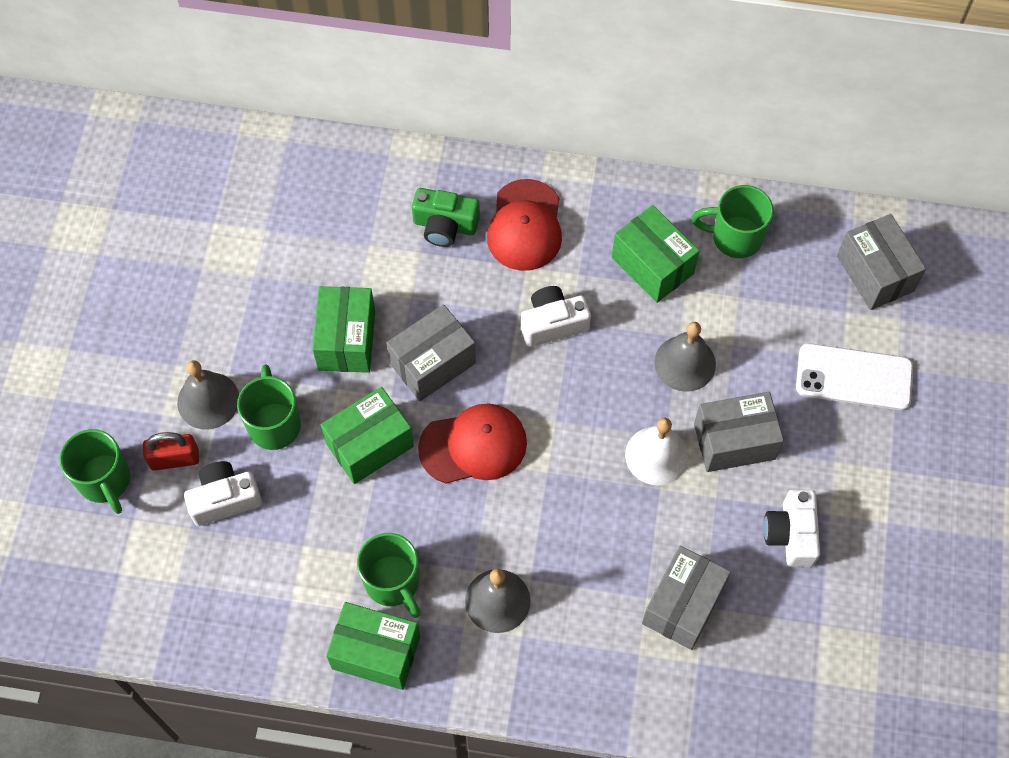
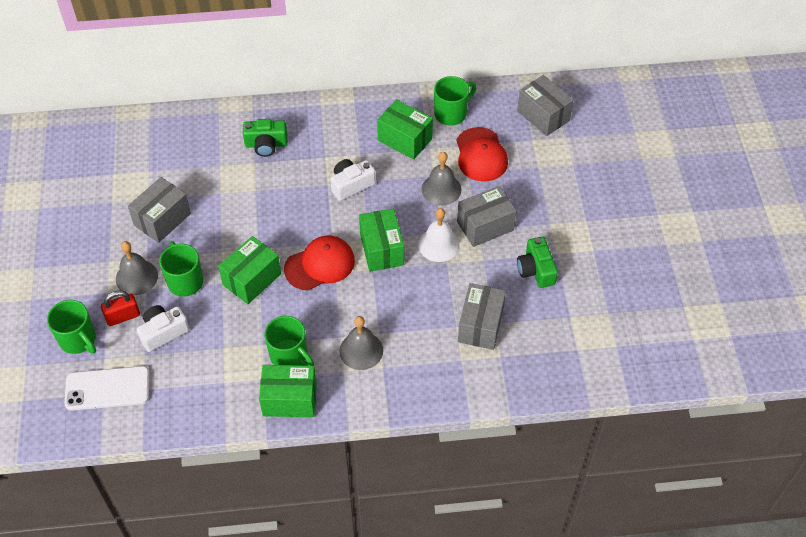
camera: 15 degrees left, 10 degrees down
(346, 340) = (220, 222): green box -> green box (381, 249)
(432, 363) = (280, 224): grey box -> grey box (162, 219)
(525, 226) = (318, 134): red cap -> red cap (481, 155)
(735, 237) = (451, 113): green mug -> green mug turned 150 degrees clockwise
(791, 534) = (536, 270): white camera -> green camera
(854, 377) = (548, 174): white phone -> white phone (107, 388)

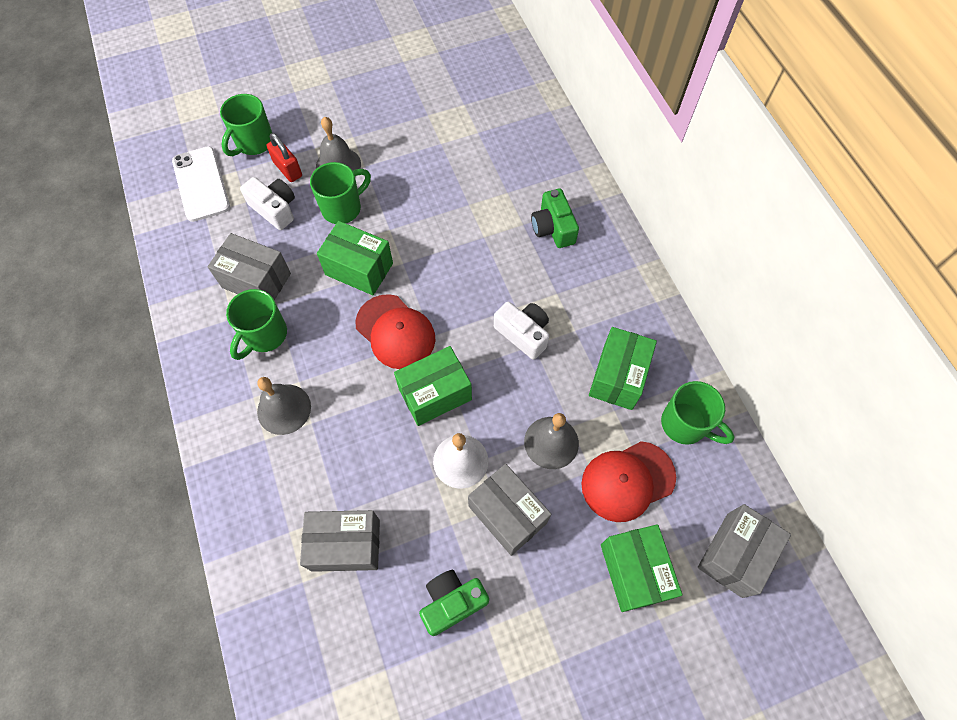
camera: 75 degrees right, 10 degrees up
(162, 219) = (417, 164): grey box -> grey box (256, 280)
(289, 399) = (208, 351): green box -> green box (634, 571)

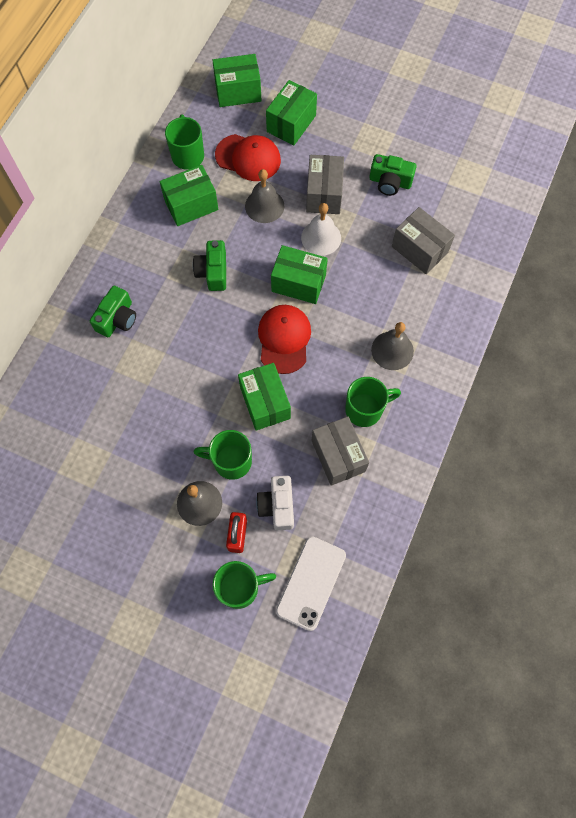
camera: 135 degrees left, 5 degrees up
(523, 334) = (213, 272): white camera -> green camera
(734, 554) = (238, 92): grey box -> green box

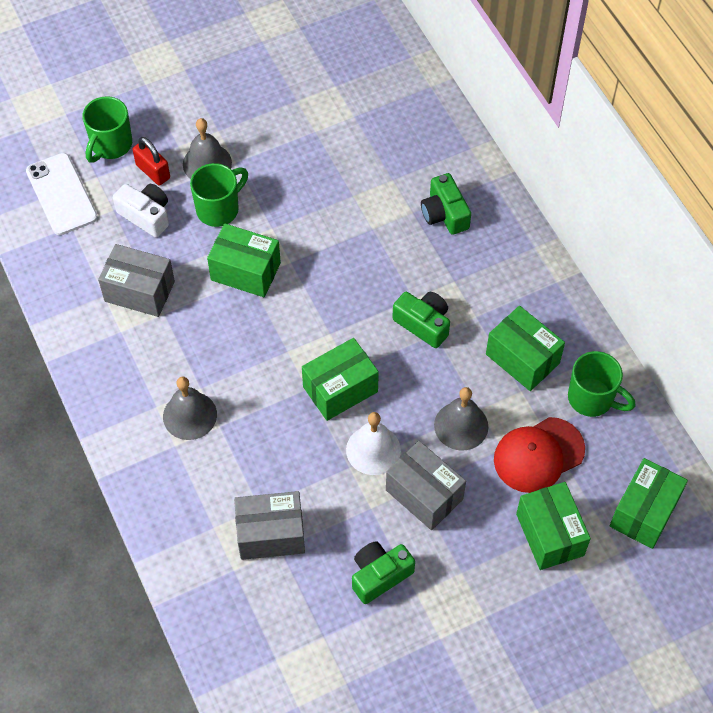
camera: 130 degrees right, 10 degrees down
(191, 205) = (522, 358): green box -> green box turned 60 degrees counterclockwise
(284, 339) = (292, 332): red cap -> none
(365, 409) = (158, 345): green mug -> none

